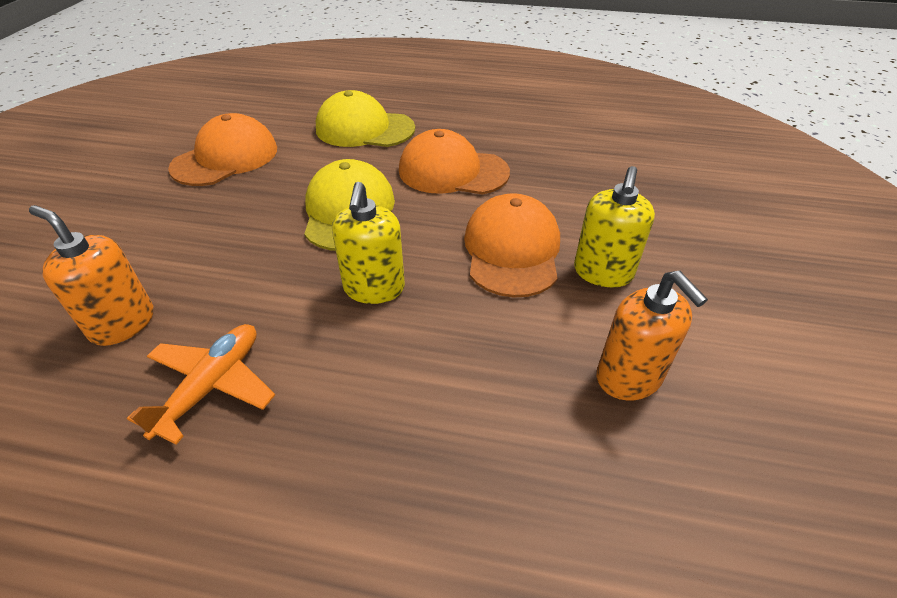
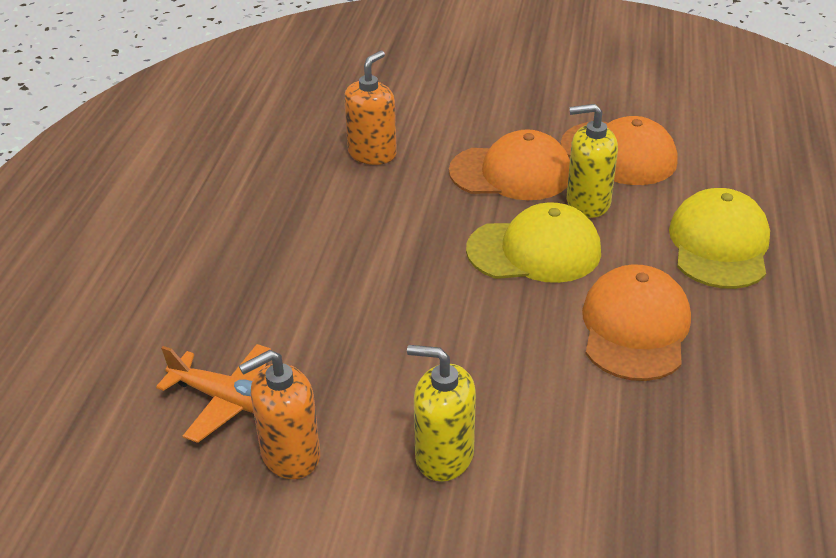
camera: 90 degrees right, 5 degrees down
(211, 386) = (307, 208): orange plane -> orange plane (228, 400)
(374, 288) = (413, 279): yellow soap dispenser -> yellow soap dispenser (587, 203)
(512, 250) = (478, 378): orange cap -> orange cap (511, 173)

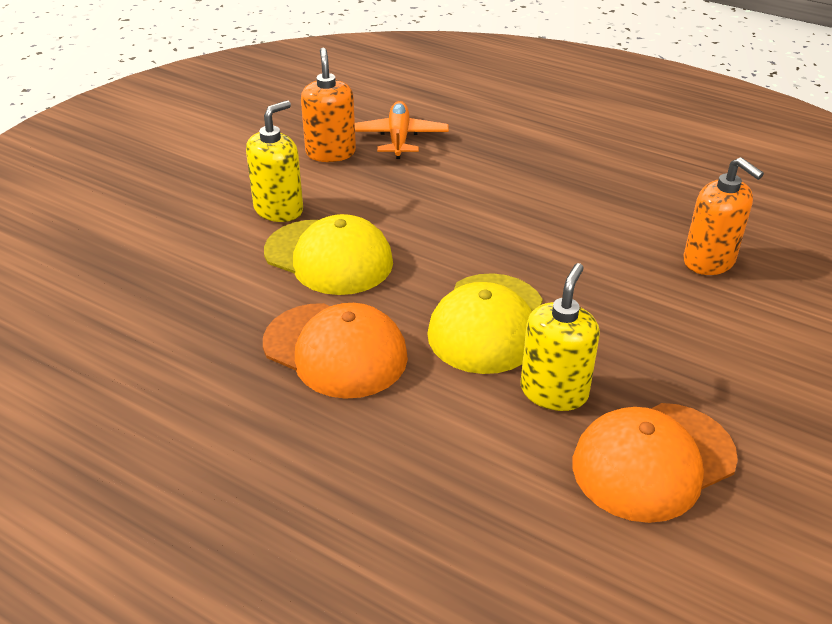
camera: 110 degrees right, 0 degrees up
(228, 400) = (399, 138): orange plane -> orange plane turned 135 degrees clockwise
(511, 173) = (638, 350): orange cap -> none
(719, 245) = (421, 474): yellow cap -> yellow cap (329, 257)

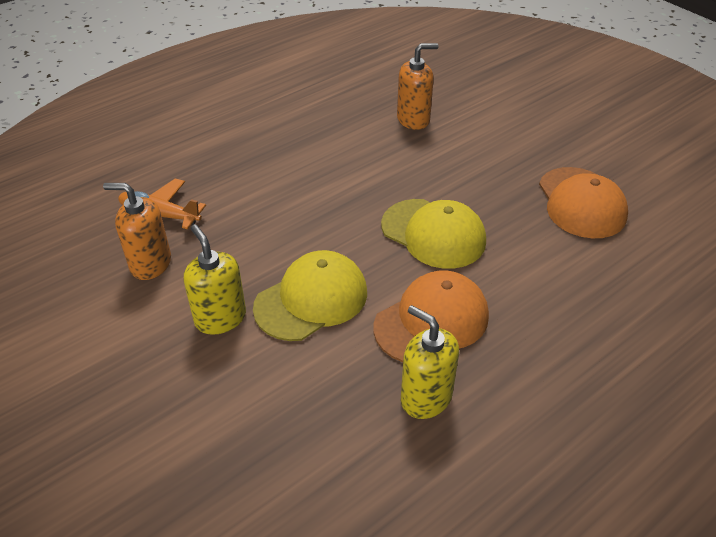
camera: 70 degrees left, 5 degrees up
(554, 391) = (512, 223): yellow soap dispenser -> yellow soap dispenser (425, 397)

